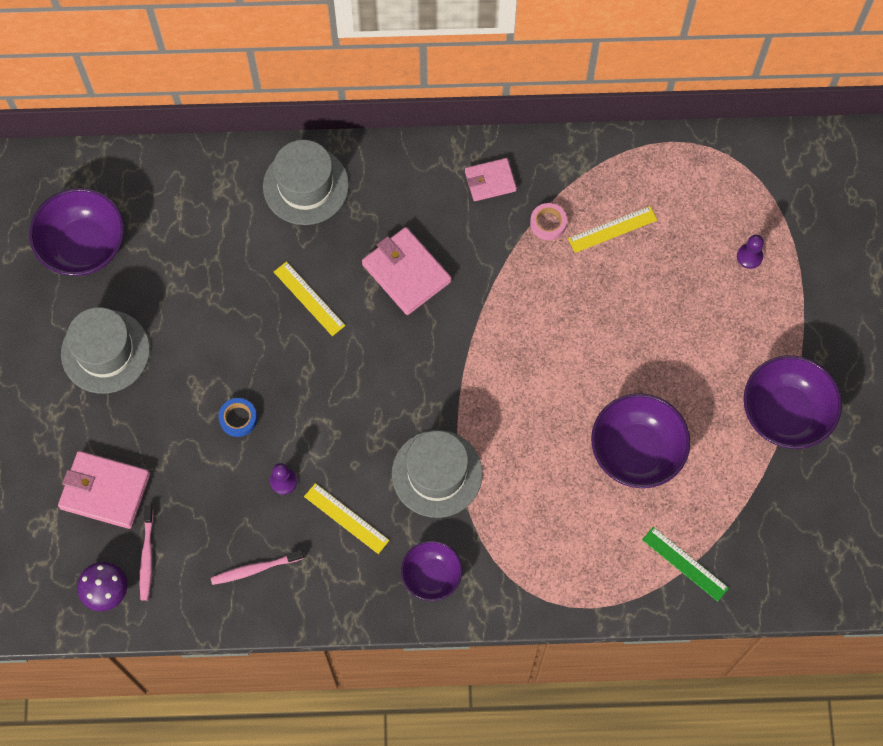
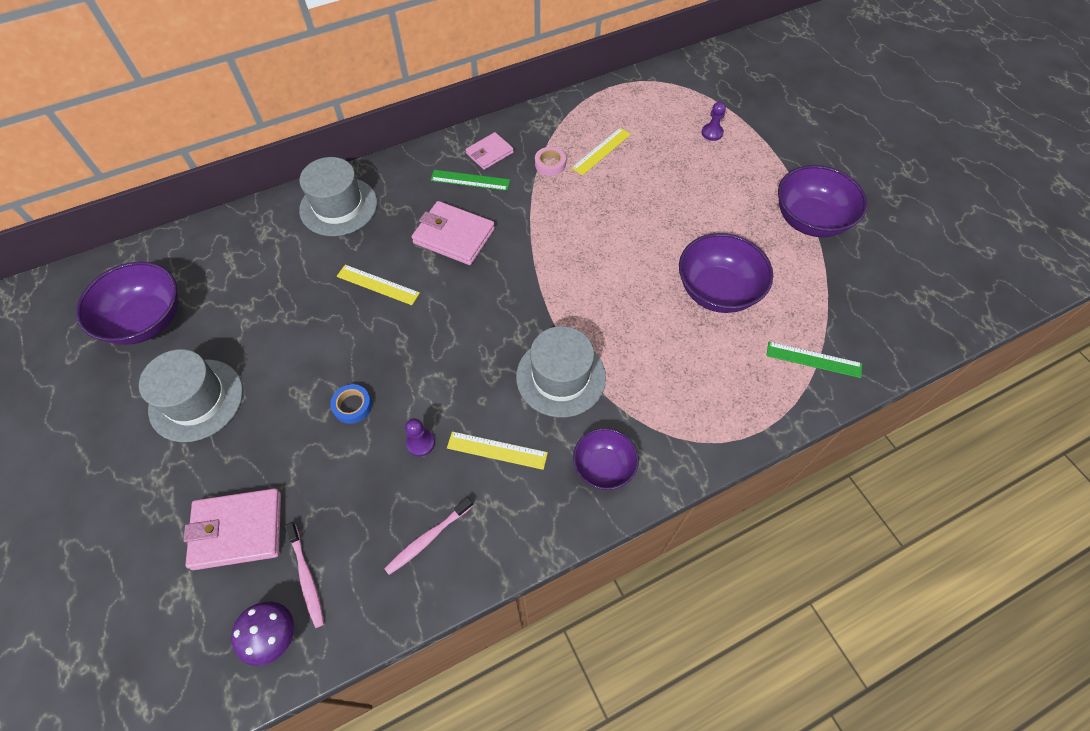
camera: 25 degrees left, 10 degrees down
(453, 209) = (470, 180): none -> green ruler

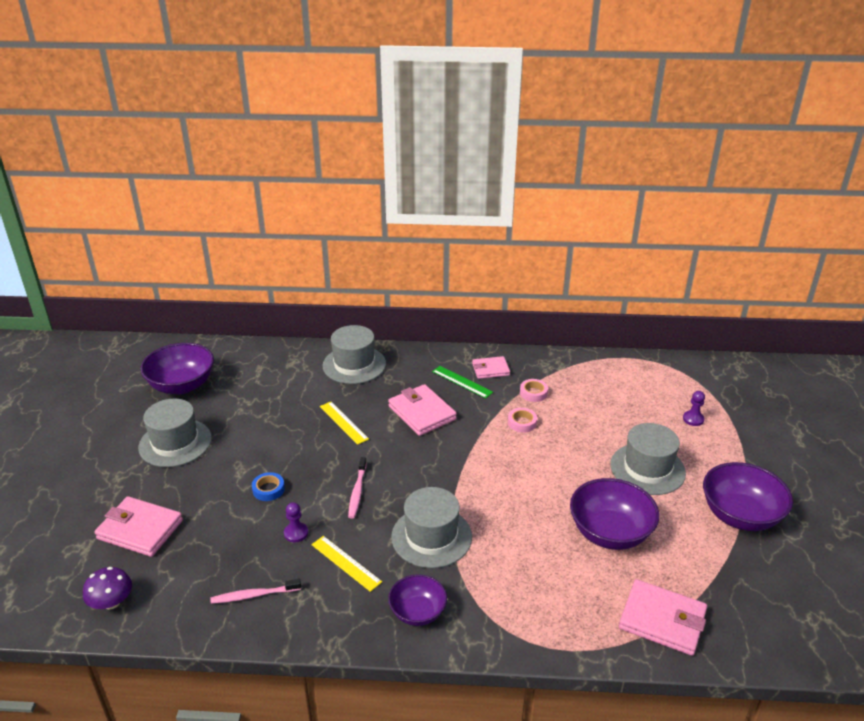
camera: 30 degrees right, 25 degrees down
(306, 577) = (159, 578): pink toothbrush -> pink toothbrush (357, 491)
(561, 204) = (522, 423): none -> pink tape
(601, 151) = (583, 399): yellow ruler -> none
(706, 205) = (647, 469): none -> grey hat
(813, 359) = (662, 620): green ruler -> pink wallet

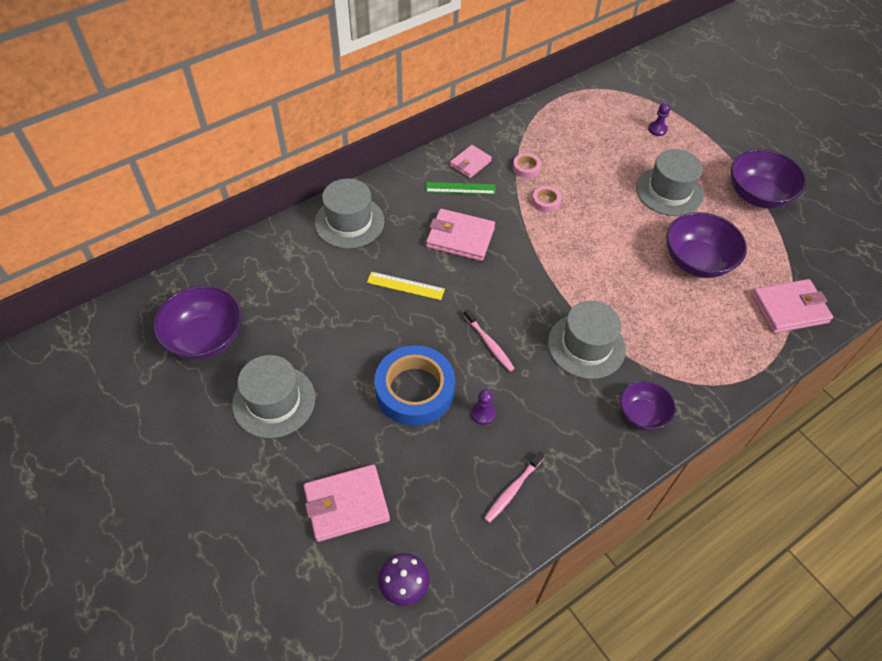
camera: 40 degrees left, 20 degrees up
(268, 489) = (415, 390): blue tape -> blue tape, size x2.33
(346, 563) = (550, 412): yellow ruler -> none

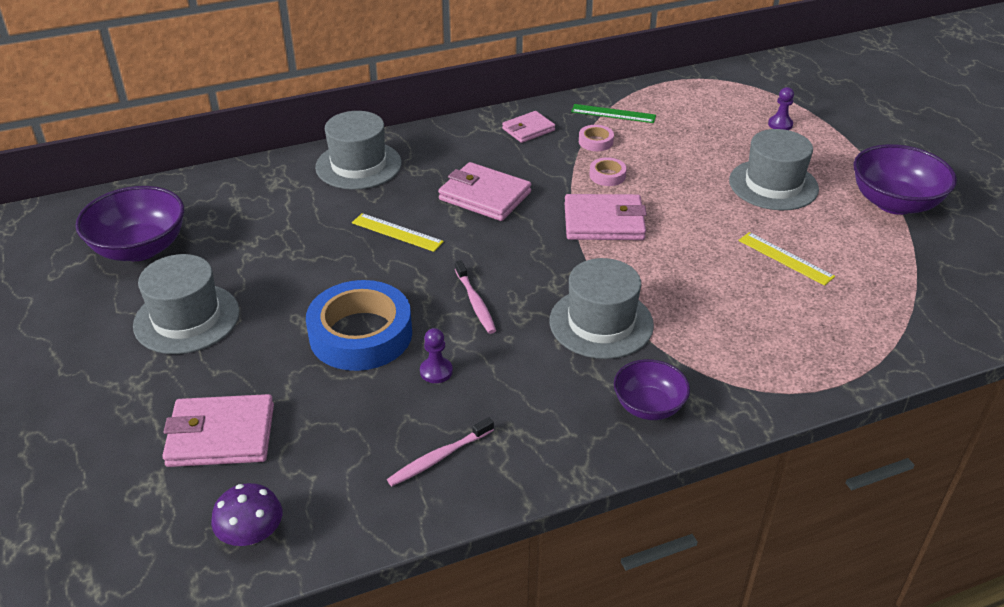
camera: 15 degrees right, 15 degrees down
(460, 188) = (505, 151): green ruler -> green ruler (613, 114)
(697, 261) = (785, 258): purple bowl -> yellow ruler
(789, 308) = (900, 325): pink wallet -> pink wallet (604, 222)

